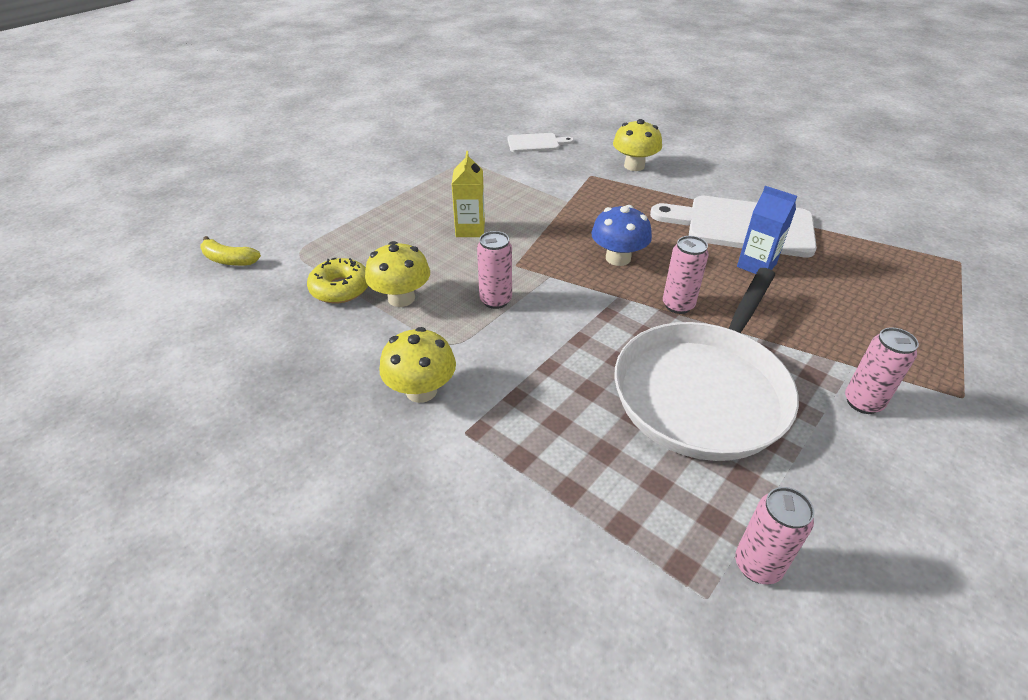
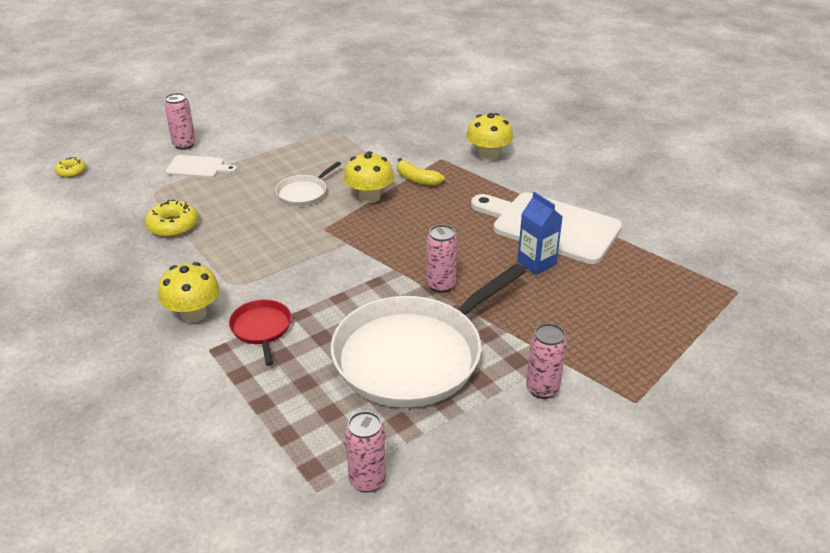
camera: 15 degrees right, 5 degrees down
(185, 245) = (71, 171): none -> yellow donut
(229, 260) = (99, 189): yellow banana -> yellow banana (417, 179)
(401, 298) = (216, 241): yellow mushroom -> yellow mushroom (369, 197)
(470, 229) = (304, 193): yellow carton -> white pan
(495, 300) = (290, 255): pink can -> pink can (184, 145)
(513, 393) = (261, 329): none -> red pan
(536, 143) = (410, 121): white cutting board -> white cutting board (198, 167)
(618, 258) = (415, 237): blue mushroom -> none

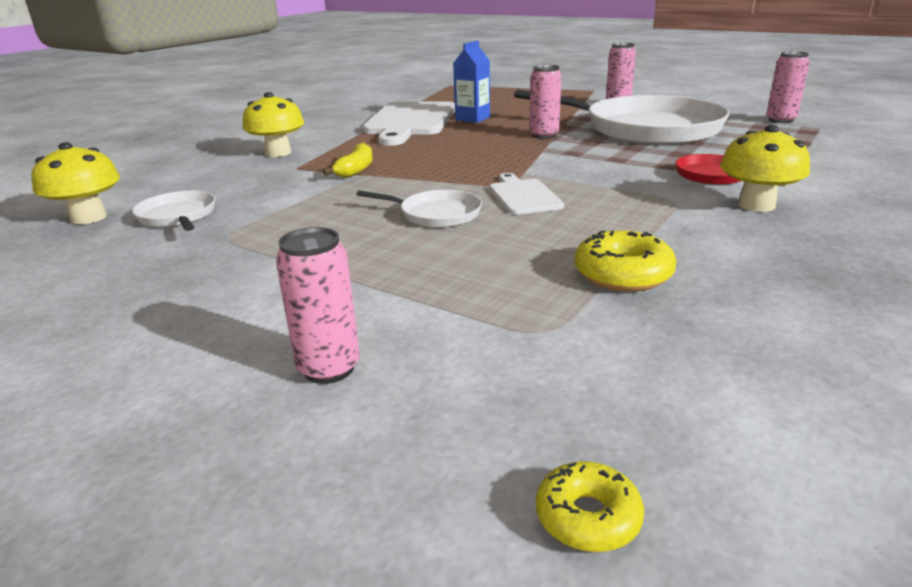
camera: 110 degrees left, 10 degrees down
(198, 167) = (420, 316): white cutting board -> white cutting board (523, 196)
(369, 197) = (415, 182): yellow mushroom -> yellow mushroom (89, 218)
(378, 120) = (178, 216): none -> white pan

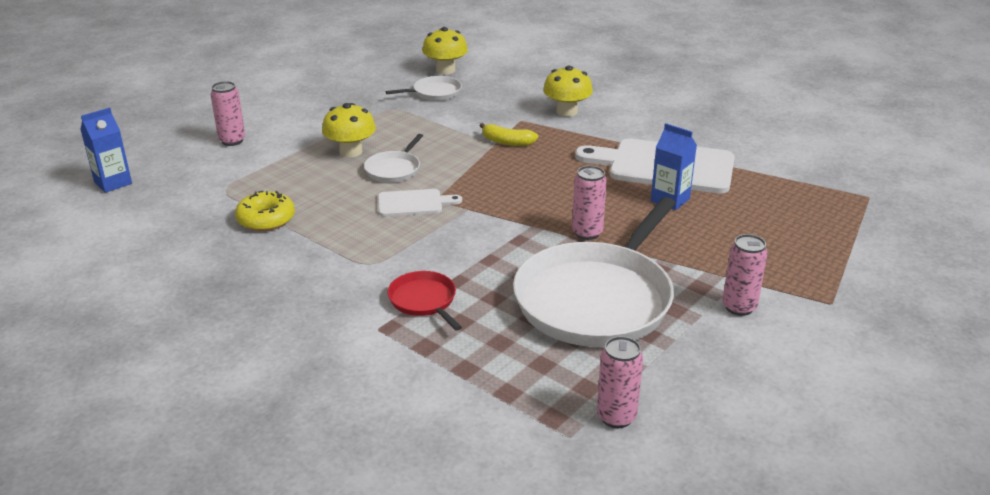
camera: 95 degrees right, 5 degrees up
(587, 517) = (113, 183): yellow donut -> blue carton
(756, 205) = (340, 298): yellow mushroom -> yellow mushroom (351, 151)

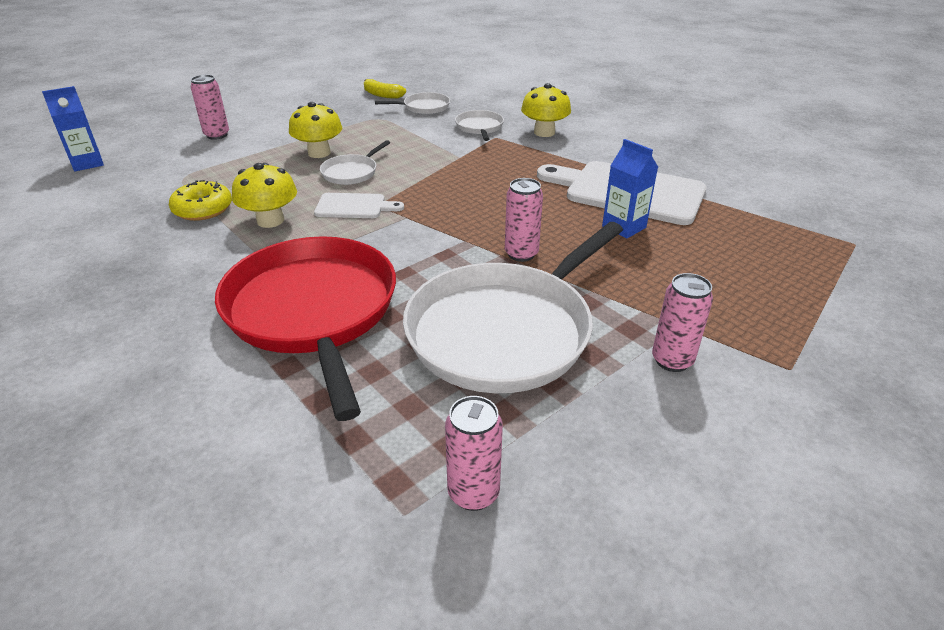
camera: 10 degrees right, 5 degrees up
(424, 301) = (313, 311): red pan -> red pan, size x2.31
(445, 70) = (443, 89): yellow mushroom -> yellow mushroom (270, 220)
(501, 111) = (479, 127): none -> white pan
(507, 142) = (474, 156): yellow banana -> yellow banana (382, 95)

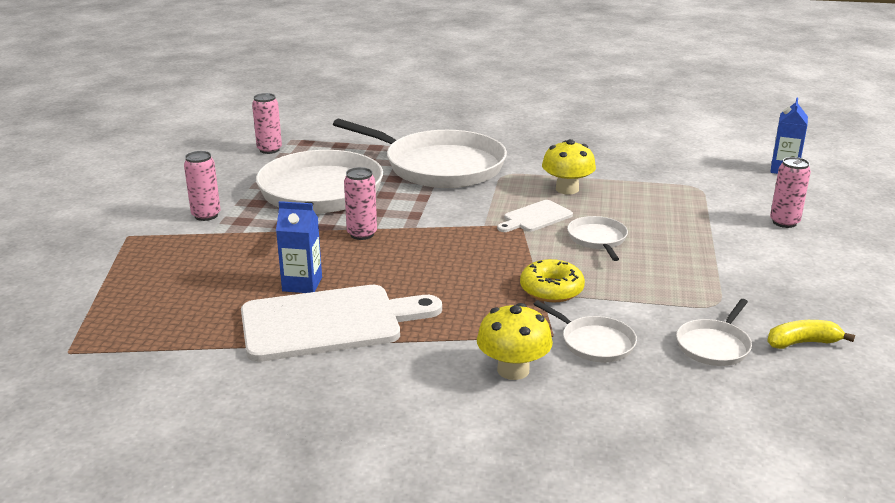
camera: 140 degrees right, 10 degrees down
(203, 209) = (624, 178): yellow donut -> yellow donut (551, 290)
(313, 311) = (439, 166): red pan -> white pan
(319, 153) = (665, 243): yellow mushroom -> none

